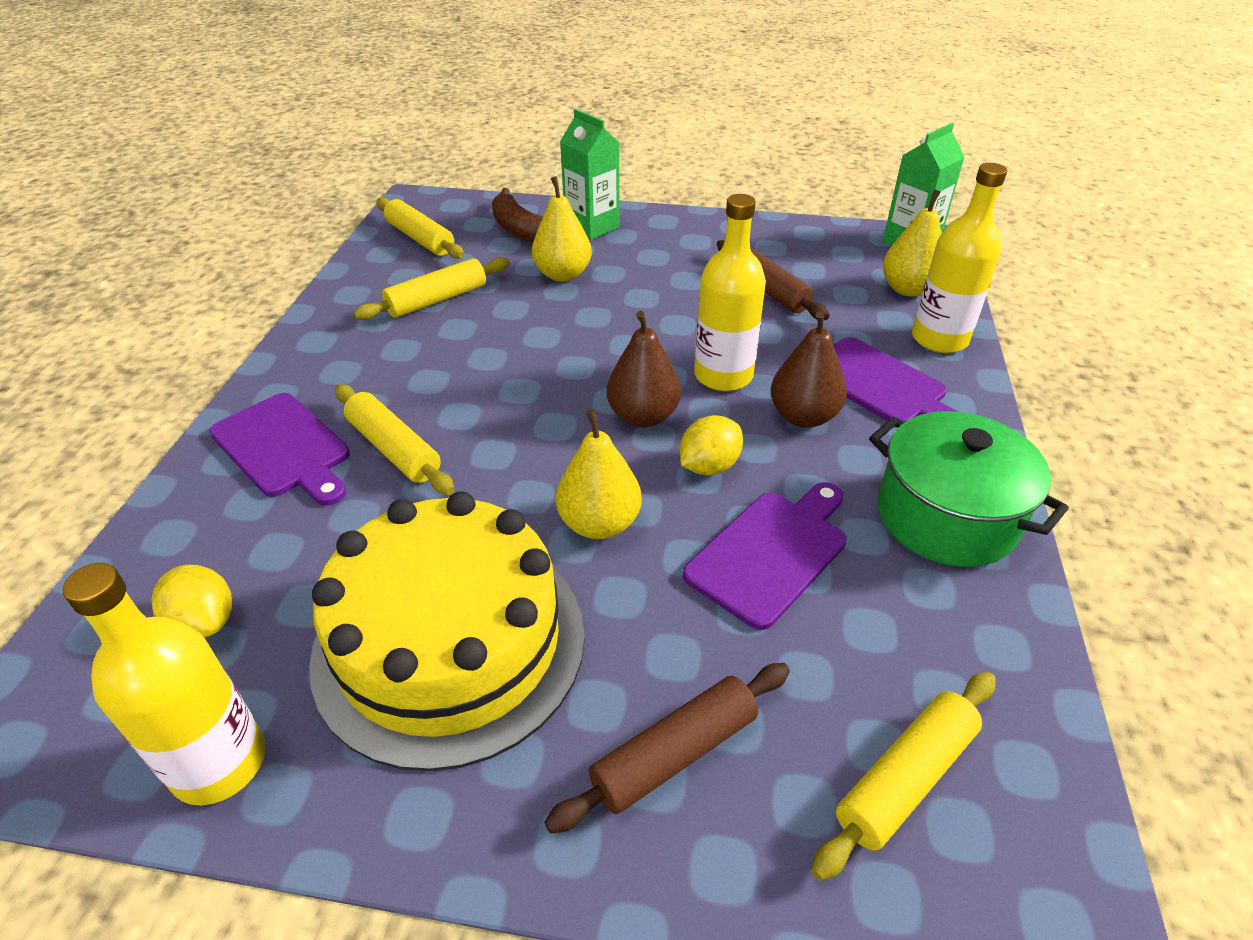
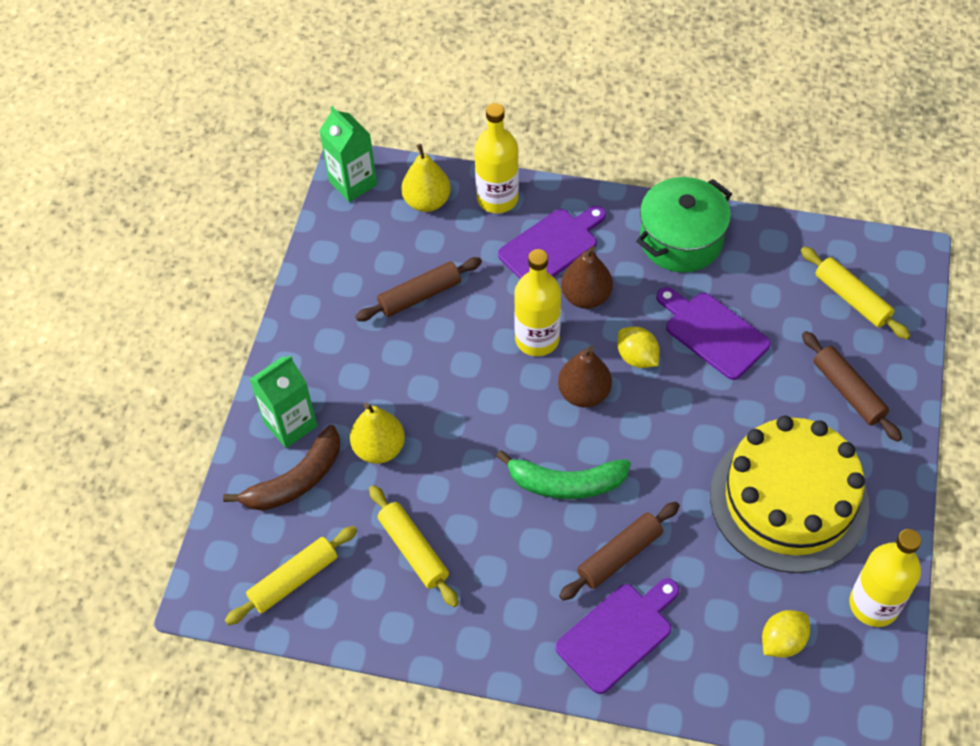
camera: 85 degrees left, 15 degrees up
(394, 449) = (619, 555): yellow rolling pin -> brown rolling pin
(507, 403) = (566, 483): none -> green banana
(599, 523) = (691, 422): yellow pear -> none

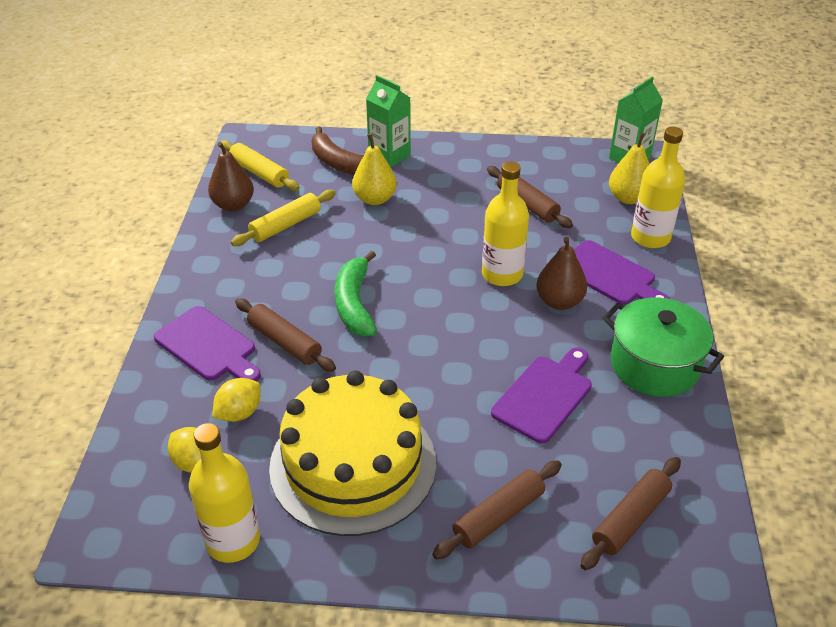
camera: 80 degrees right, 15 degrees down
(584, 393) = (450, 308): brown pear -> brown pear (233, 205)
(637, 357) = (499, 341): yellow lemon -> yellow lemon (239, 413)
(851, 299) = (630, 519): yellow rolling pin -> brown rolling pin

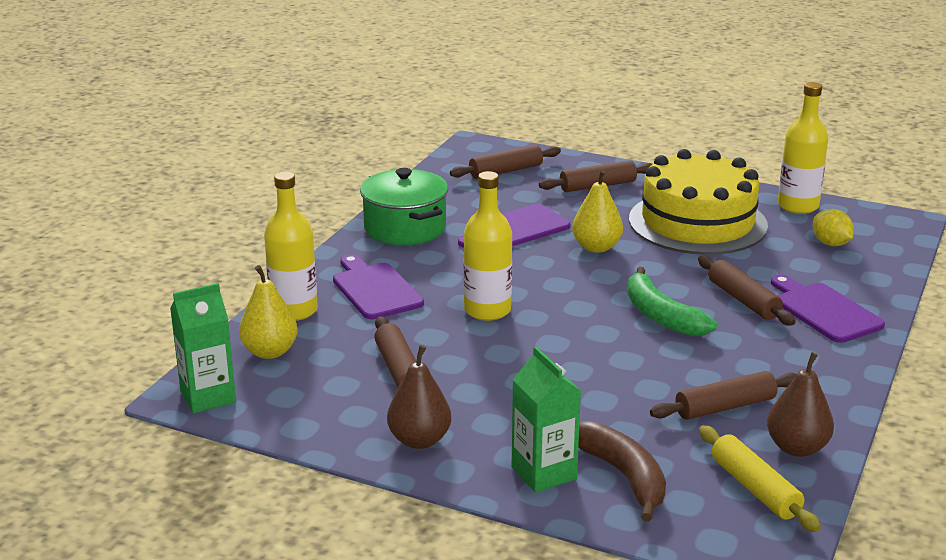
camera: 160 degrees left, 15 degrees down
(239, 413) = (792, 263): yellow lemon -> none
(285, 225) = (725, 407): yellow rolling pin -> brown rolling pin
(355, 303) = (661, 316): green banana -> green banana turned 135 degrees clockwise
(375, 199) = (593, 415): yellow pear -> yellow pear (596, 247)
(559, 301) = (447, 280): brown pear -> brown pear (419, 440)

